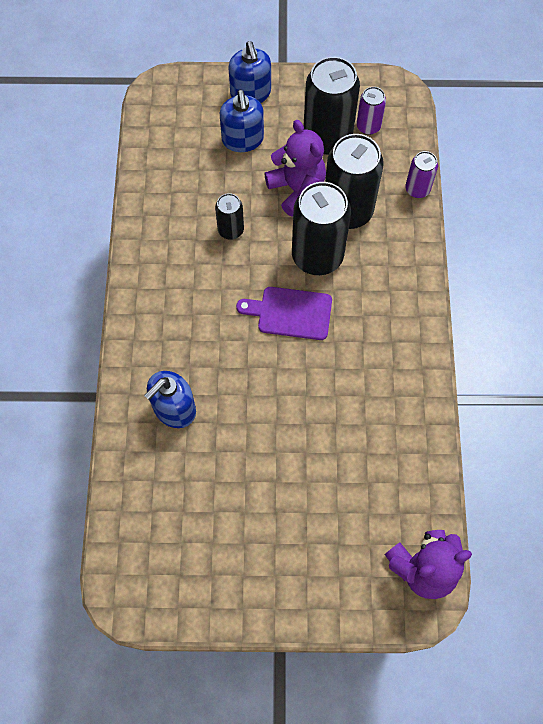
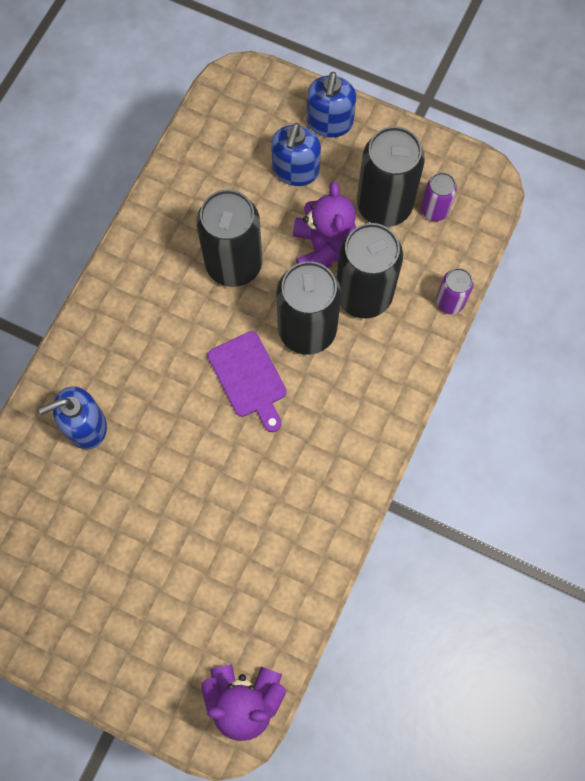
camera: 25 degrees right, 5 degrees up
(231, 230) = (234, 264): black can -> black can, size x1.96
(290, 313) = (249, 378): purple cutting board -> purple cutting board turned 150 degrees counterclockwise

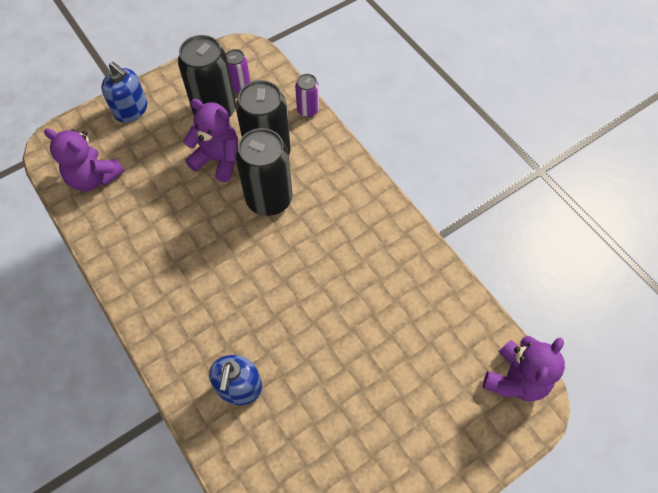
camera: 60 degrees left, 10 degrees down
(226, 144) = (94, 178): none -> purple teddy bear
(234, 264) = (187, 219): black can -> none
(249, 378) = (279, 253): purple cutting board -> none
(295, 170) = (148, 147): blue soap dispenser -> none

